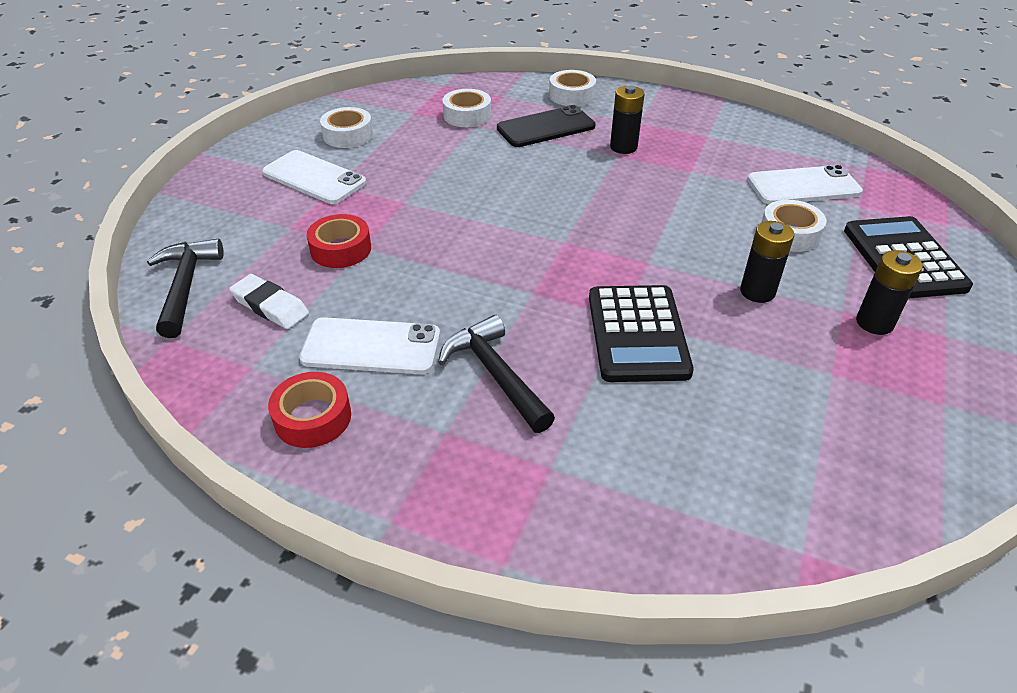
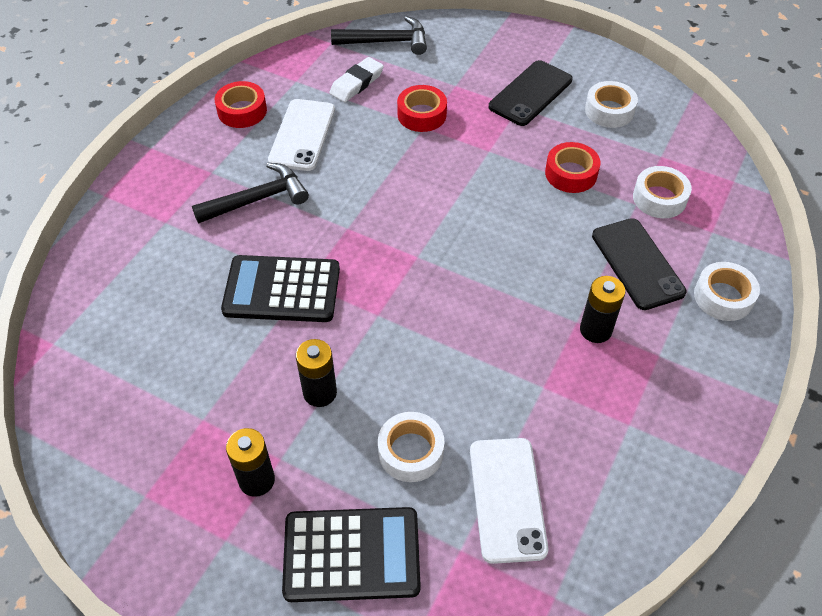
camera: 95 degrees right, 10 degrees up
(314, 178) = (530, 93): white phone -> black phone
(438, 156) = (571, 173): none -> red tape

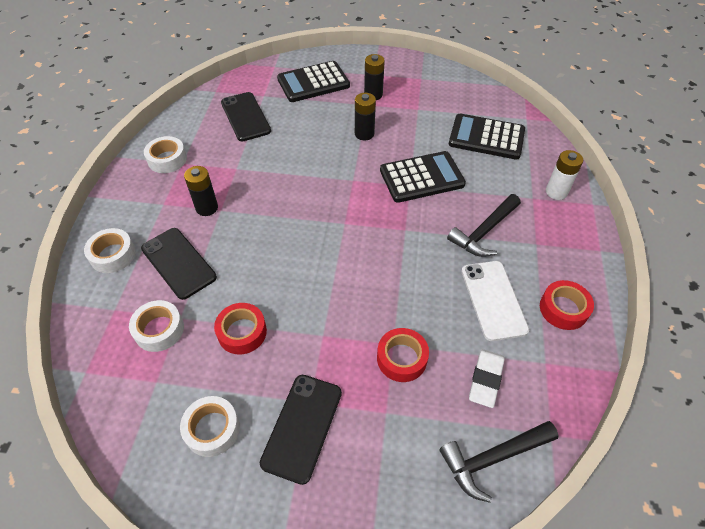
camera: 160 degrees right, 0 degrees up
(130, 220) = (556, 192): none -> white battery
(143, 327) = (486, 137): none -> black calculator
(411, 451) = (302, 122): white tape -> white tape (167, 159)
(507, 499) = (245, 117): white phone -> black phone

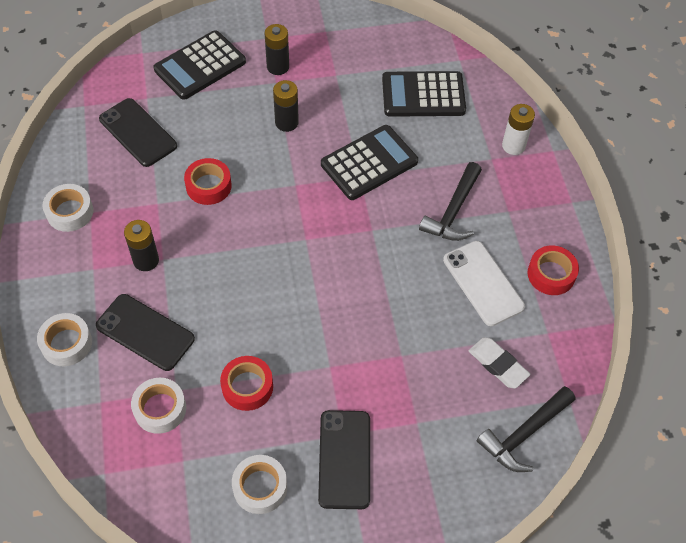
camera: 20 degrees left, 5 degrees up
(401, 358) = (414, 367): red tape -> red tape (208, 186)
(485, 379) = (498, 364): white eraser -> white eraser turned 45 degrees counterclockwise

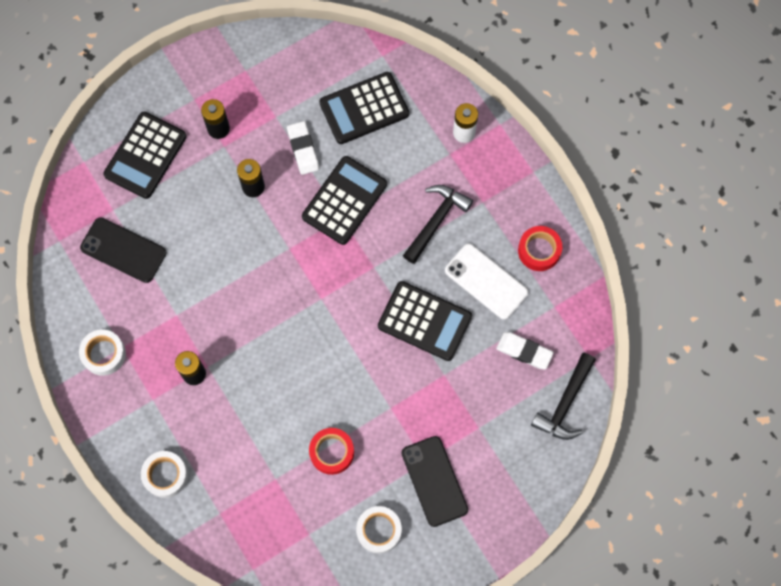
camera: 20 degrees left, 15 degrees up
(145, 332) = (226, 439): black phone -> none
(160, 409) = (270, 499): white tape -> none
(208, 186) = (213, 280): red tape -> none
(349, 108) = (303, 149): none -> white eraser
(402, 297) = (424, 321): none -> black calculator
(453, 211) = (436, 221): black hammer -> black hammer turned 150 degrees counterclockwise

